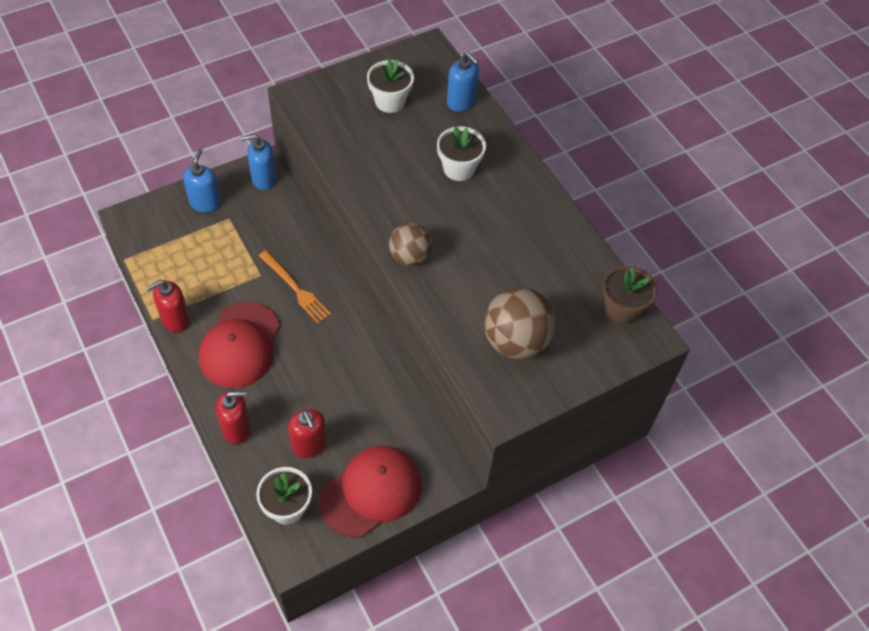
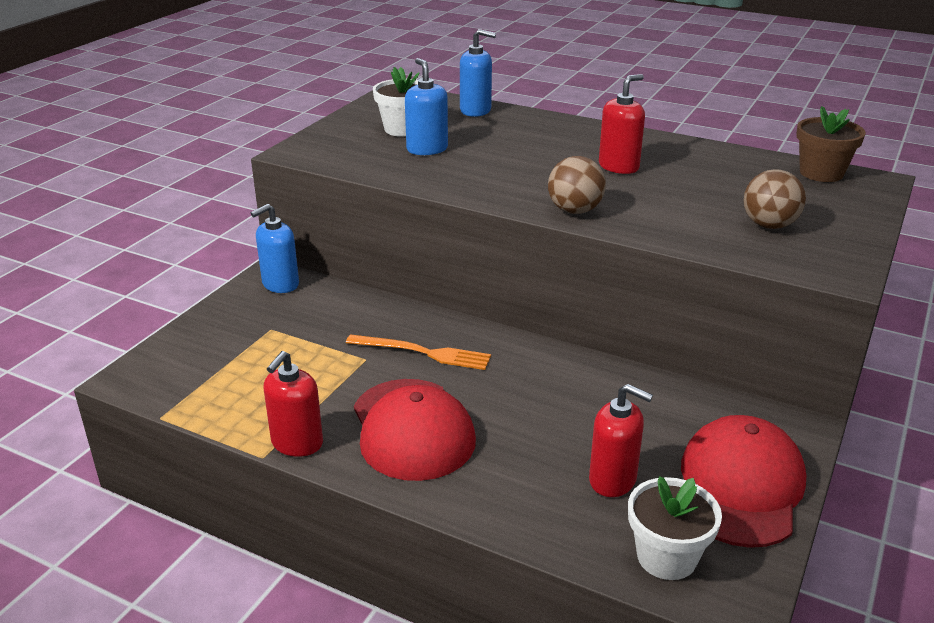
camera: 30 degrees left, 25 degrees down
(205, 203) = (226, 328): blue soap dispenser -> blue soap dispenser (427, 149)
(237, 429) = (503, 510): red soap dispenser -> red soap dispenser (619, 166)
(459, 168) = (535, 145): white flower pot -> none
(516, 341) = (769, 225): brown ball -> brown ball, size x0.64

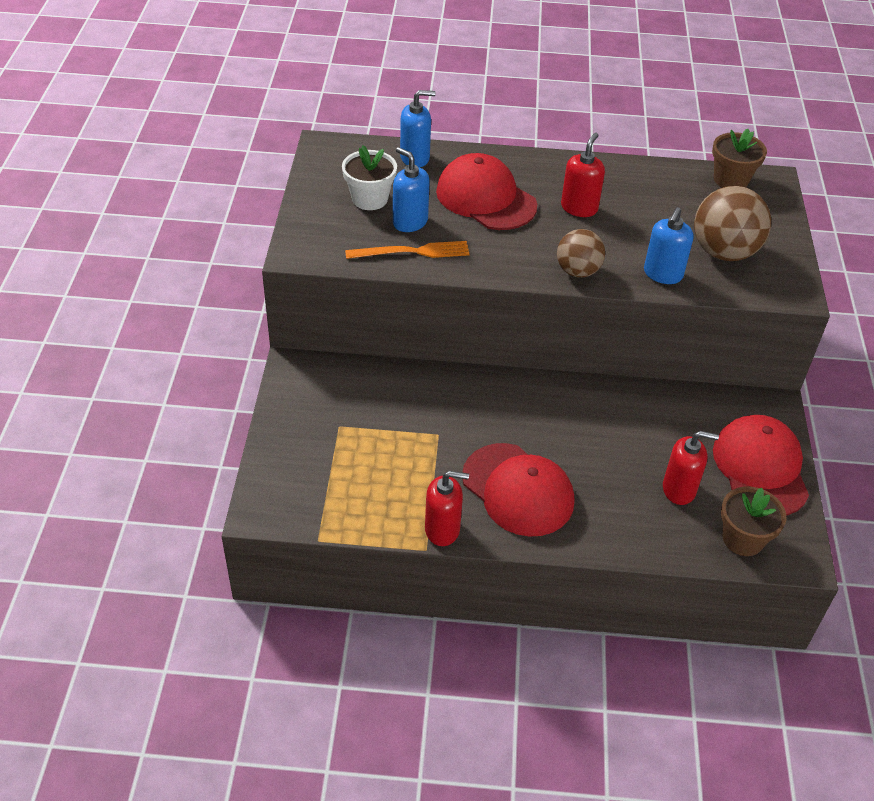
camera: 25 degrees left, 15 degrees up
(280, 284) = (310, 375): blue soap dispenser -> blue soap dispenser (663, 274)
(297, 443) = (442, 529): red soap dispenser -> red soap dispenser turned 90 degrees counterclockwise
(423, 352) = (478, 415): orange fork -> orange fork (412, 252)
(521, 145) = (485, 198): none -> red cap
(666, 557) = (743, 539): white flower pot -> brown flower pot
(769, 225) = (724, 252): brown ball -> brown ball, size x1.57

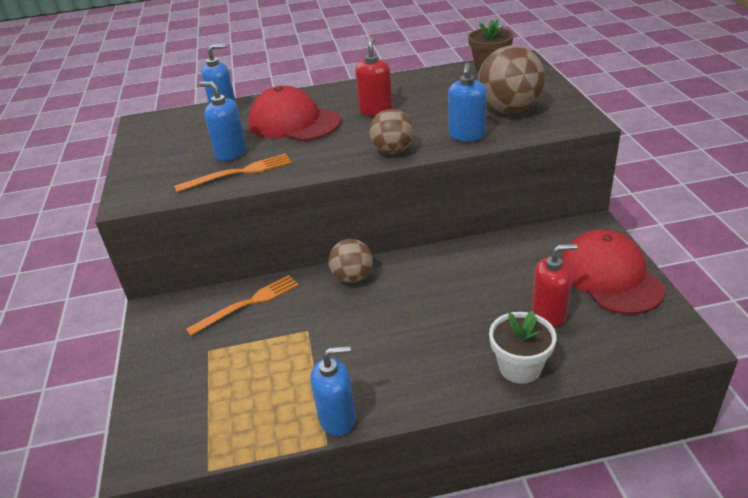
camera: 10 degrees left, 10 degrees down
(369, 199) = (190, 146): white flower pot -> white flower pot (520, 367)
(387, 387) = (248, 304): none -> orange fork
(442, 529) = (338, 418): red soap dispenser -> blue soap dispenser
(499, 389) = (352, 278): none -> brown ball
(518, 490) = (400, 358): red cap -> none
(743, 539) = (628, 340): brown flower pot -> none

